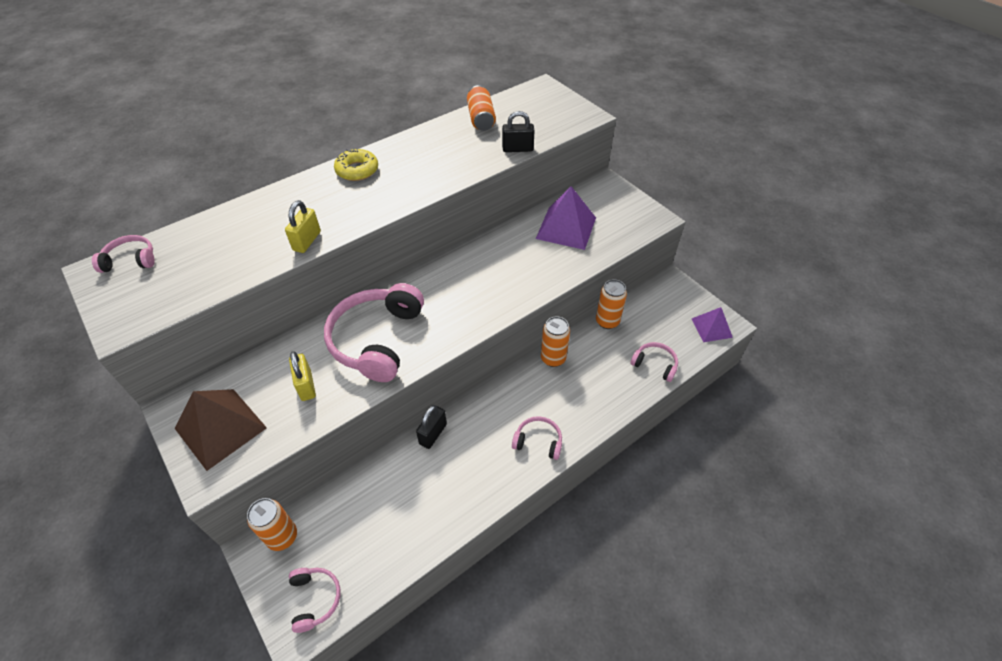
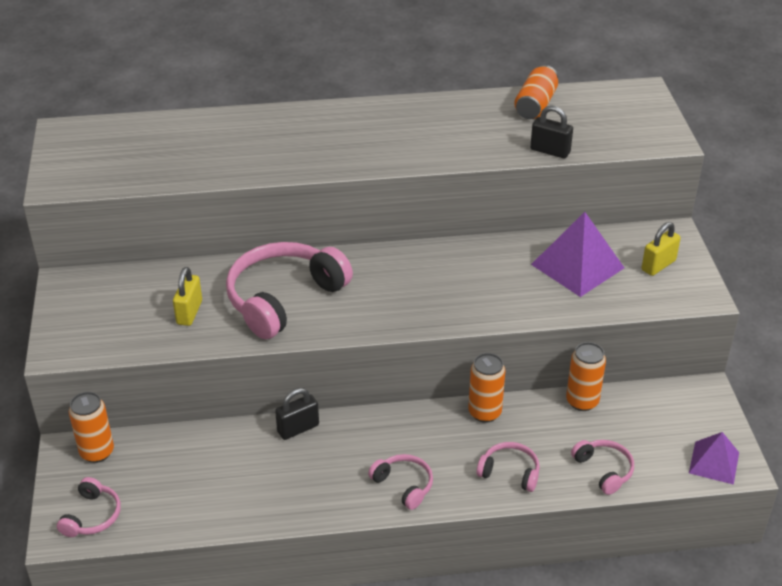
camera: 30 degrees right, 10 degrees down
(130, 260) = (96, 132): pink headphones -> pink headphones (510, 472)
(221, 428) = (93, 317): brown pyramid -> none
(307, 241) = (259, 169): yellow padlock -> yellow padlock (658, 265)
(357, 170) = (357, 117): yellow donut -> none

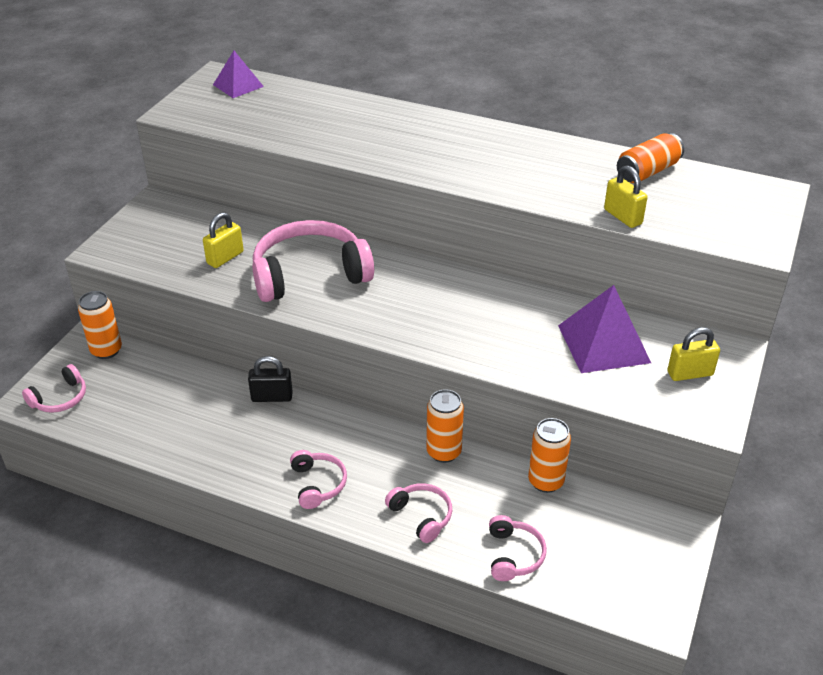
camera: 30 degrees right, 0 degrees up
(550, 151) = (623, 217): black padlock -> yellow padlock
(714, 462) = (634, 600): purple pyramid -> purple pyramid (238, 85)

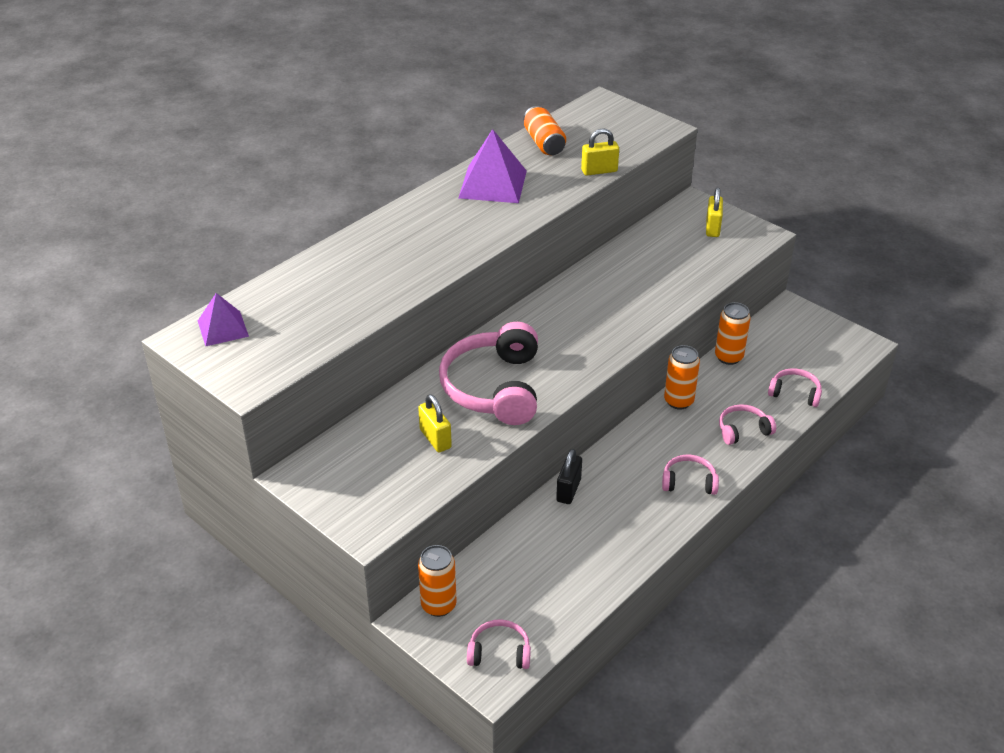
camera: 70 degrees left, 0 degrees up
(60, 398) = (499, 652): pink headphones -> pink headphones turned 60 degrees counterclockwise
(603, 343) = (664, 255): purple pyramid -> purple pyramid (492, 184)

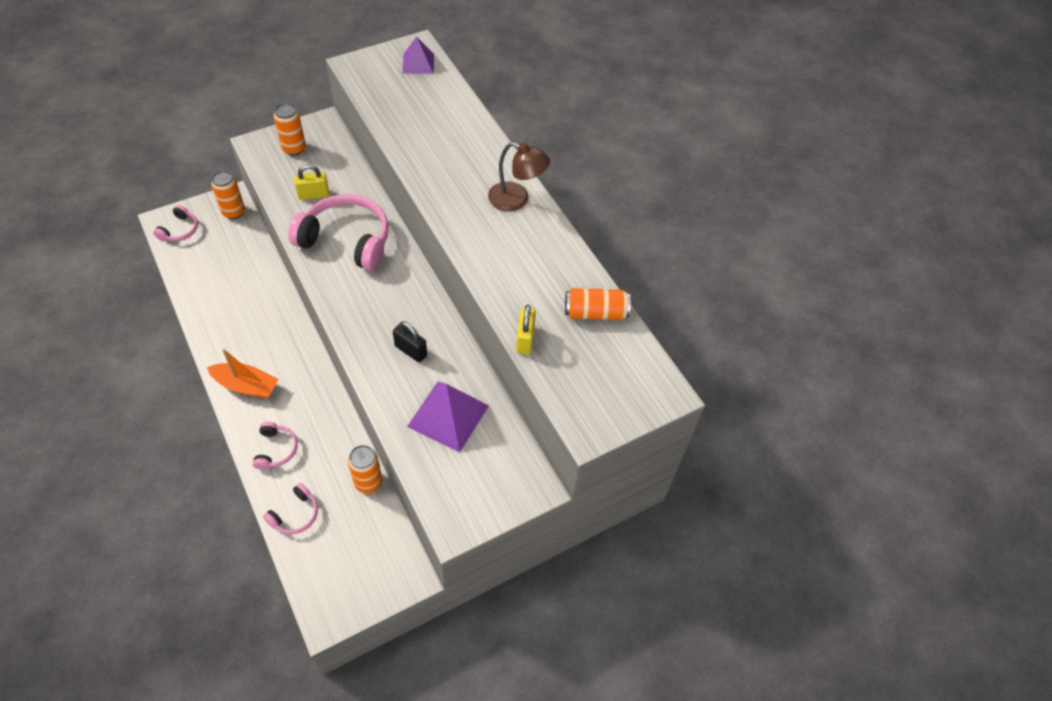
camera: 105 degrees right, 15 degrees up
(429, 208) = (516, 200): none -> brown lamp
(492, 184) = (536, 251): purple pyramid -> purple pyramid (448, 415)
(568, 490) = (284, 308): black padlock -> black padlock (411, 351)
(678, 401) = (335, 417): orange can -> orange can (294, 148)
(689, 482) = (246, 386): pink headphones -> orange boat
(712, 228) = (484, 483): yellow padlock -> none

